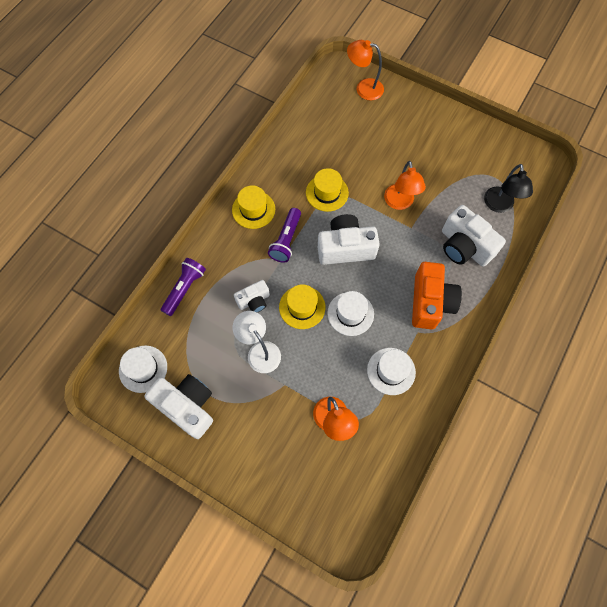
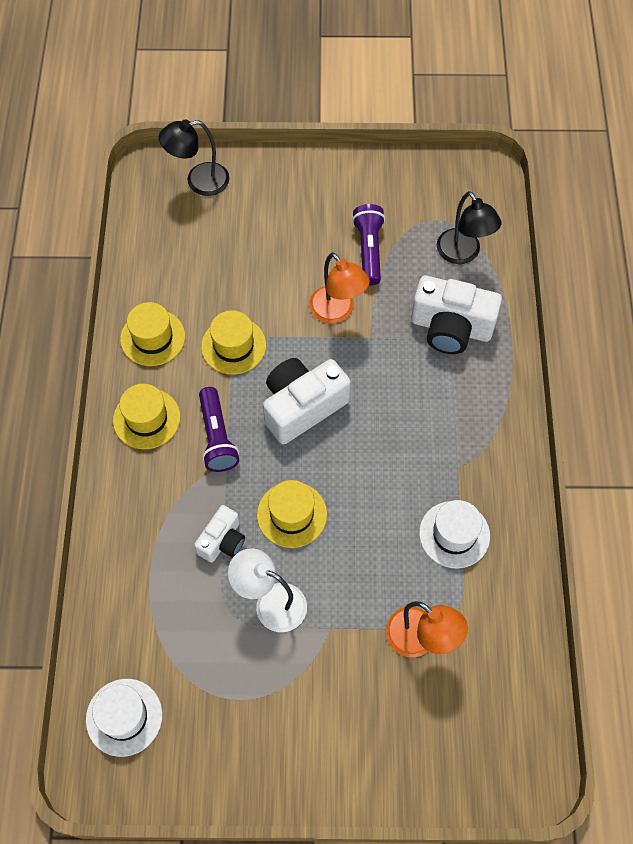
camera: 30 degrees left, 5 degrees down
(185, 289) = (116, 576): purple flashlight -> purple flashlight (369, 250)
(187, 406) = (217, 732): white camera -> none
(284, 165) = (152, 337): none -> yellow hat
(350, 313) = (360, 489): white hat -> none
(363, 88) = (199, 181): orange lamp -> black lamp
(430, 302) = (451, 421): orange camera -> none

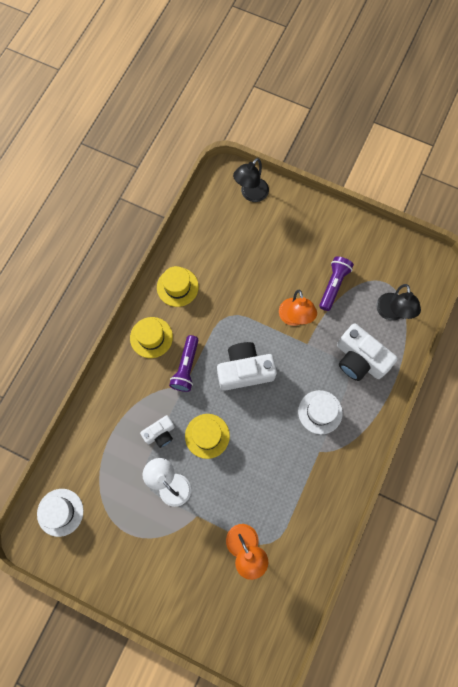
camera: 25 degrees right, 10 degrees up
(199, 181) = (251, 194): black lamp -> black lamp turned 60 degrees counterclockwise
(233, 346) = (222, 313): yellow hat -> none
(454, 534) = (296, 493): white hat -> white hat (320, 412)

